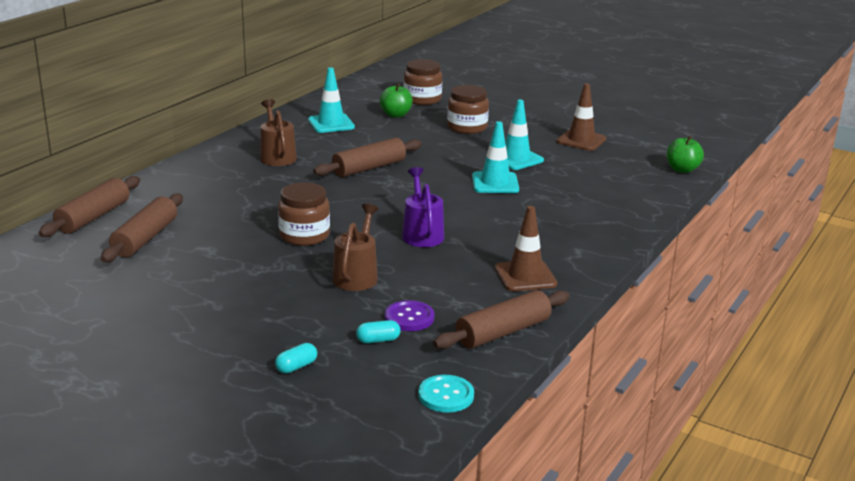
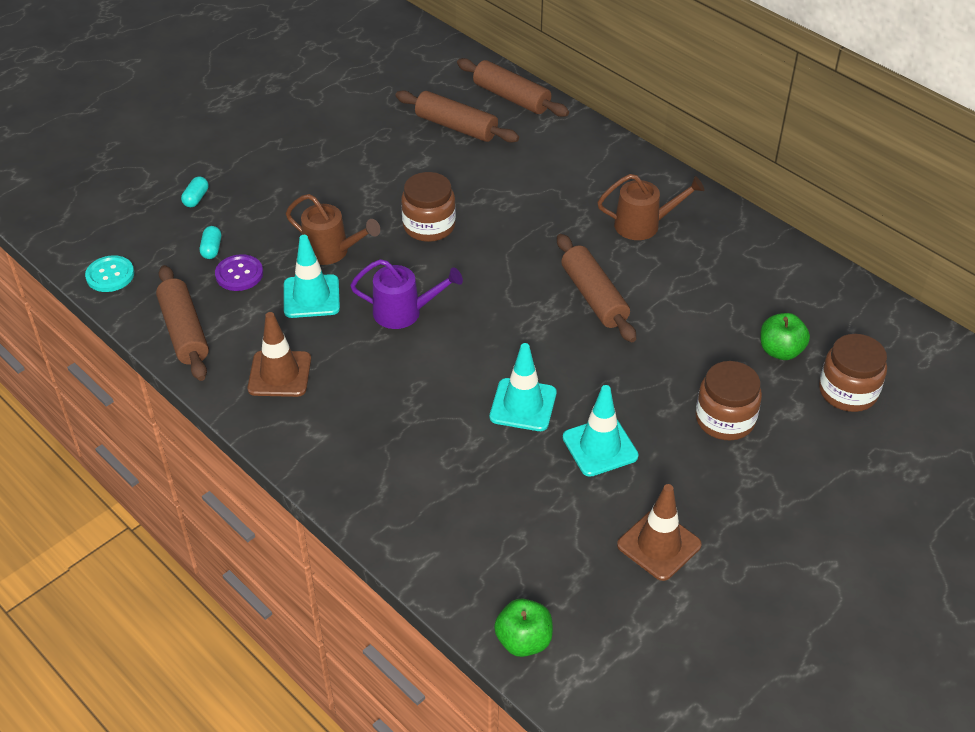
camera: 105 degrees right, 20 degrees up
(296, 367) = (196, 198): turquoise capsule -> turquoise capsule turned 45 degrees clockwise
(331, 124) = (749, 282): turquoise traffic cone -> turquoise traffic cone (311, 297)

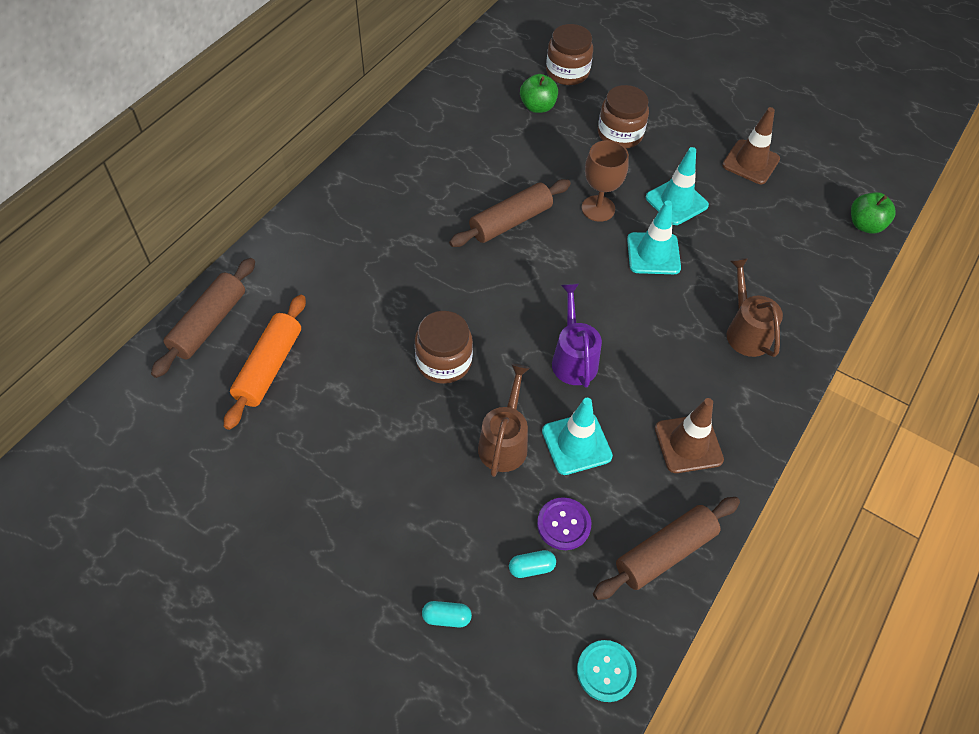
camera: 105 degrees left, 10 degrees up
(456, 127) = (269, 367): brown rolling pin -> orange rolling pin
(601, 372) = (598, 208): none -> brown goblet
(644, 225) = (405, 196): brown watering can -> brown watering can (745, 331)

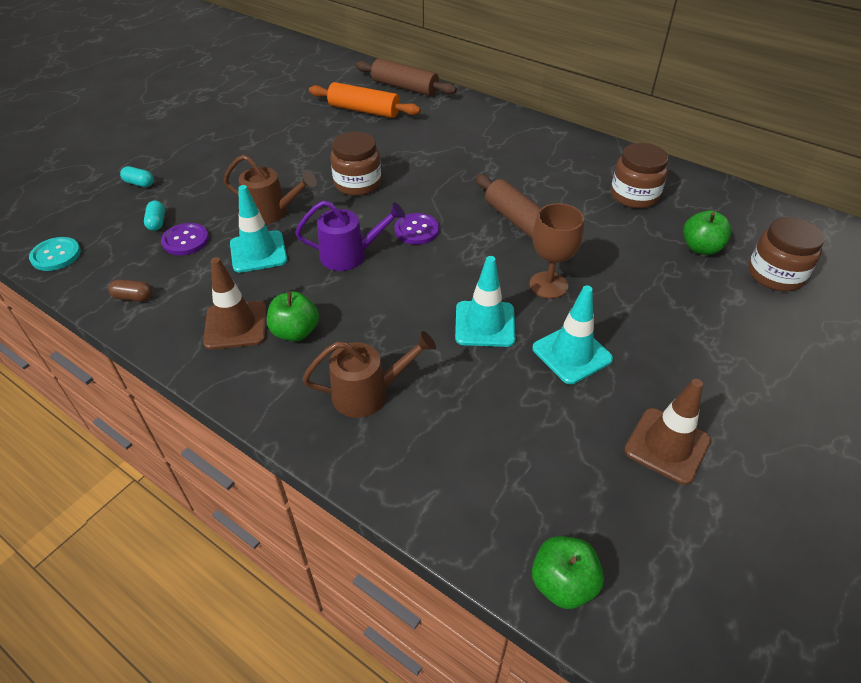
camera: 95 degrees right, 10 degrees down
(446, 617) = (139, 183): turquoise capsule -> turquoise capsule turned 75 degrees counterclockwise
(527, 303) = (416, 230): none -> purple button
(620, 134) = (678, 313): brown jar -> brown jar (634, 195)
(665, 553) = (133, 297): brown rolling pin -> brown capsule
(687, 392) = (295, 332): none -> green apple

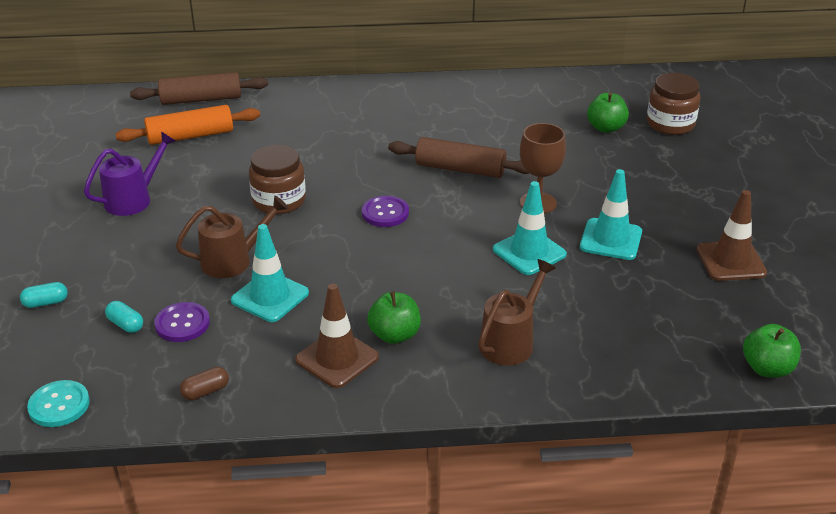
camera: 40 degrees left, 10 degrees down
(350, 255) = (357, 258): purple watering can -> purple watering can (134, 199)
(634, 195) = (517, 110): brown jar -> none

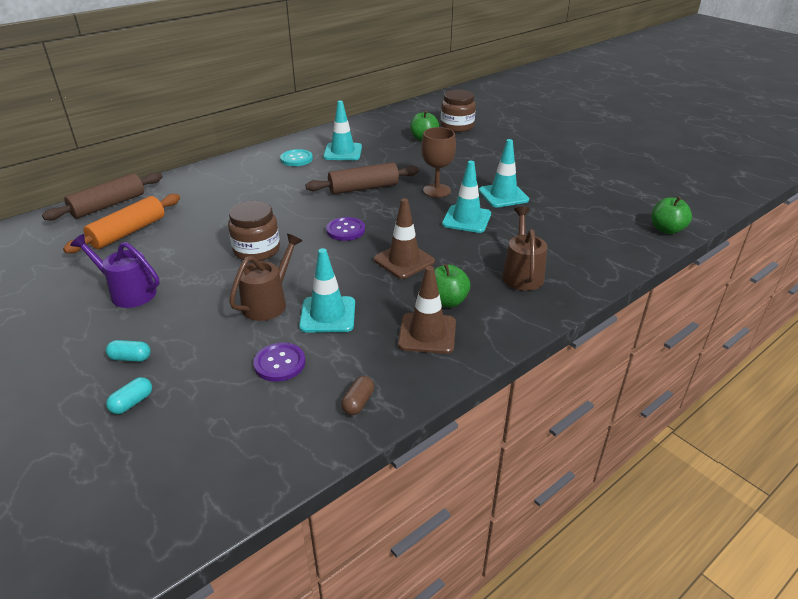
camera: 35 degrees left, 0 degrees up
(59, 405) = (242, 478): turquoise button -> turquoise button (296, 159)
(125, 324) = (230, 386): turquoise capsule -> turquoise capsule (130, 358)
(134, 199) = (128, 292): purple watering can -> purple watering can turned 75 degrees counterclockwise
(488, 114) = (343, 152): none -> turquoise traffic cone
(731, 261) = (578, 184): brown traffic cone -> brown traffic cone (404, 261)

